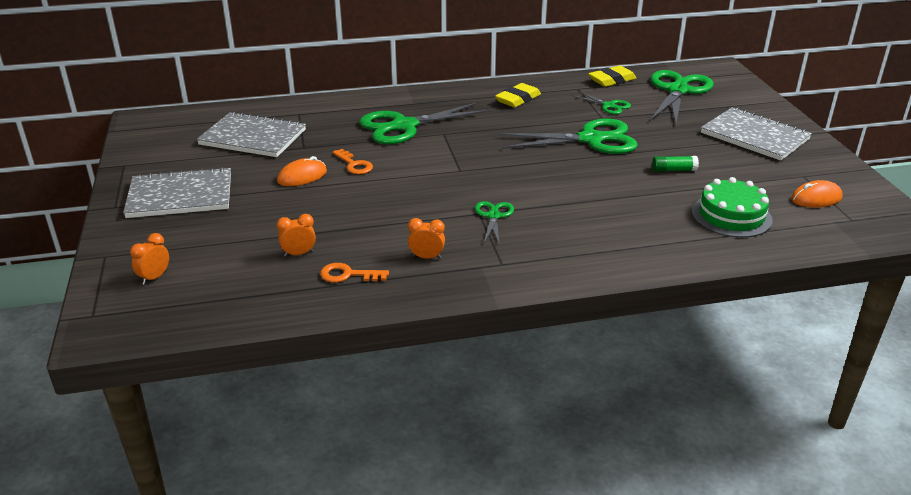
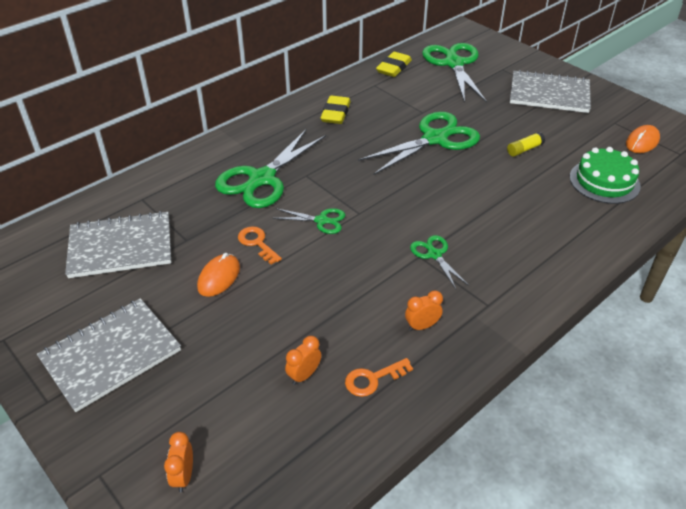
camera: 30 degrees left, 10 degrees up
(354, 165) = (257, 243): orange key -> orange key turned 150 degrees counterclockwise
(609, 106) = (416, 97): green scissors -> green scissors (321, 220)
(673, 170) = (524, 149): green glue stick -> yellow glue stick

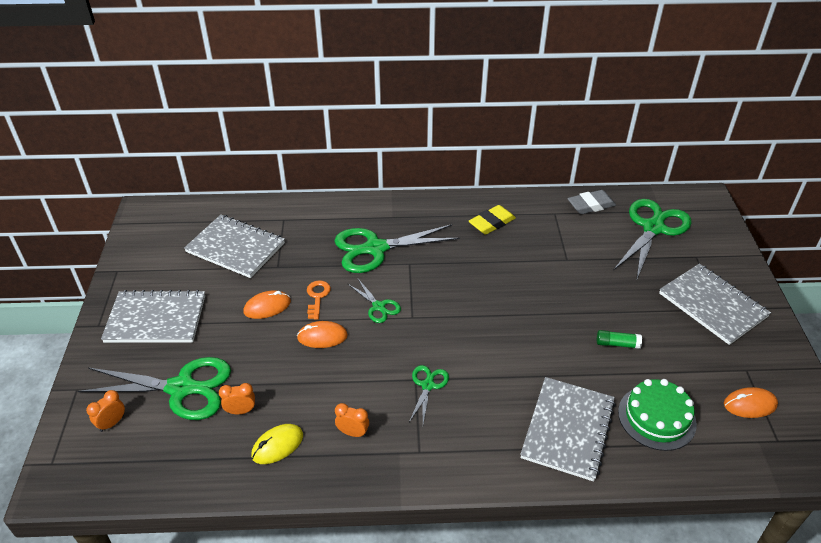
camera: 40 degrees right, 0 degrees up
(302, 271) = (322, 337): none -> orange mouse
(373, 379) = (277, 445): orange key -> yellow mouse
(393, 68) = (591, 205): yellow eraser -> grey eraser
(435, 139) = (548, 289): green scissors -> green scissors (181, 388)
(524, 149) = (617, 344): yellow glue stick -> green glue stick
(564, 223) = (567, 429): none -> grey notebook

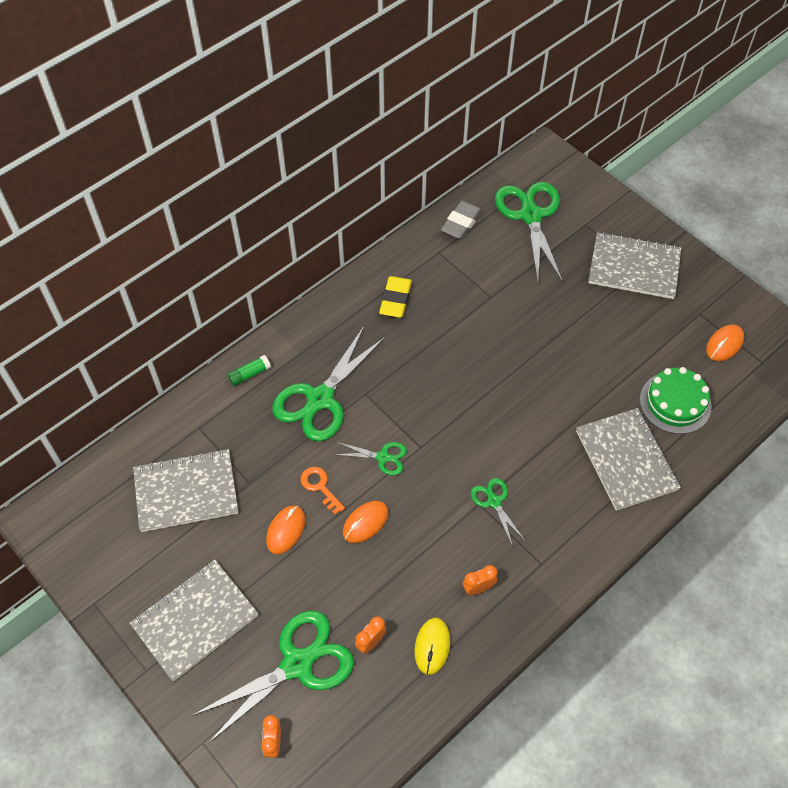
camera: 40 degrees left, 15 degrees up
(617, 344) = (597, 355): green glue stick -> green glue stick (249, 374)

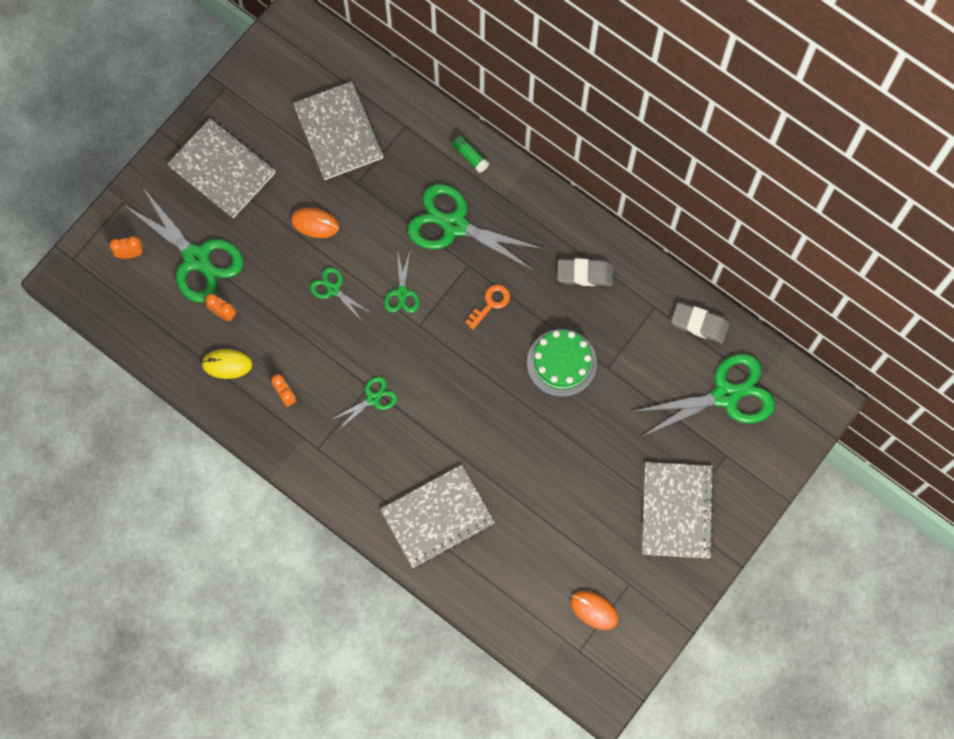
camera: 80 degrees right, 15 degrees up
(320, 487) = (362, 243): orange key -> orange key (490, 304)
(365, 522) = (333, 289): orange mouse -> green scissors
(395, 299) = (584, 274): yellow eraser -> grey eraser
(675, 402) = (512, 561): green cake -> green cake (561, 363)

